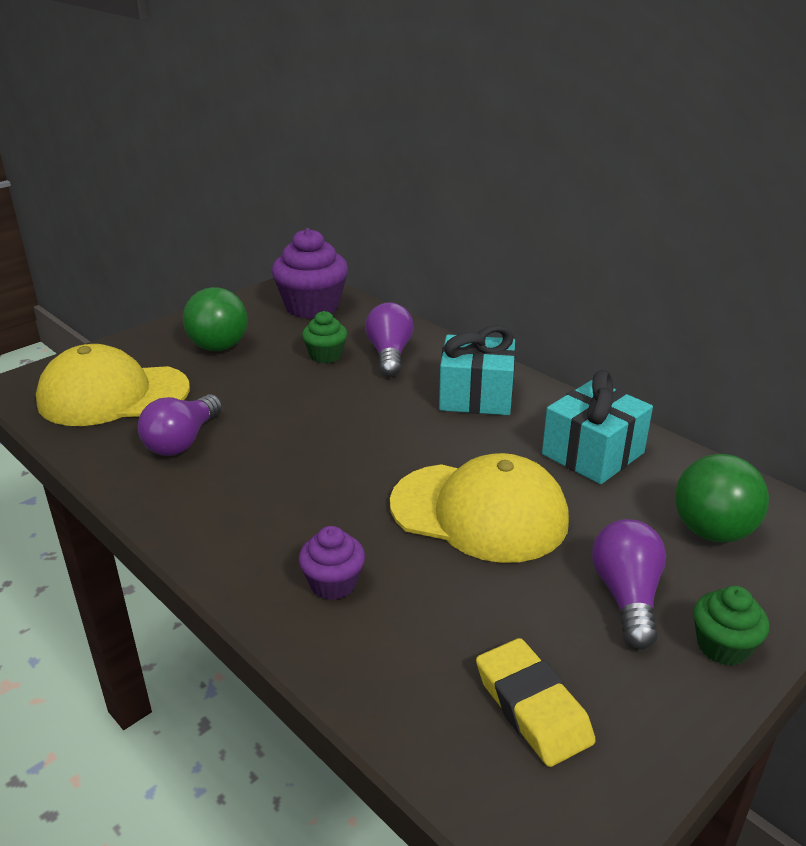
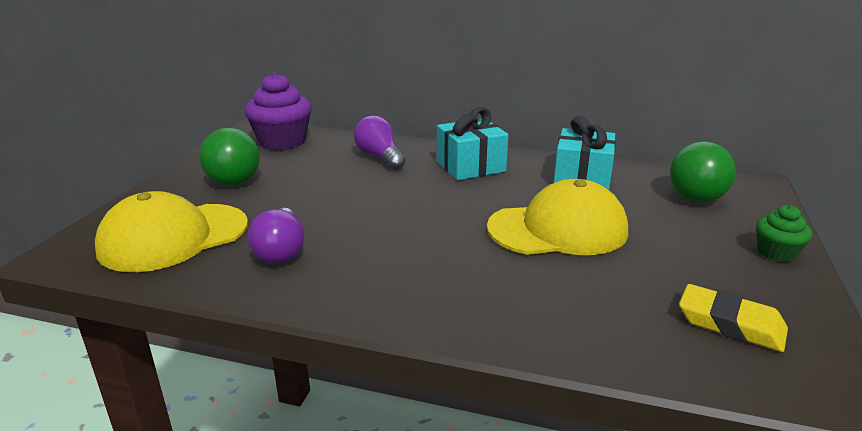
camera: 30 degrees left, 5 degrees down
(326, 355) = (331, 168): green cupcake -> none
(333, 583) = (518, 303): purple cupcake -> none
(627, 597) = (698, 246): purple light bulb -> none

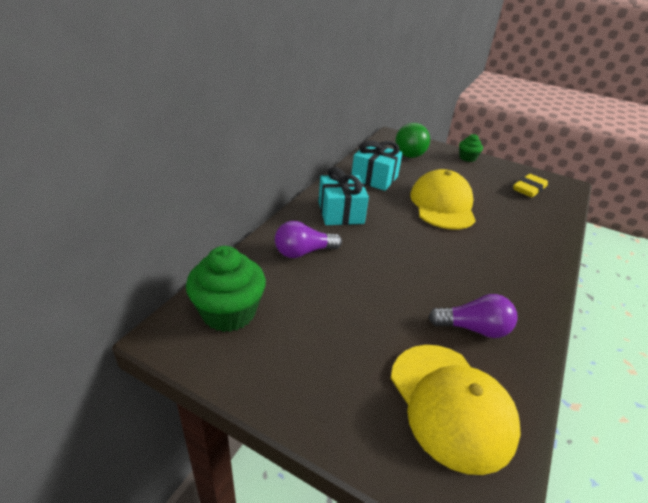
camera: 80 degrees left, 10 degrees up
(234, 183) = (332, 357): green ball -> none
(282, 142) = (229, 312): purple cupcake -> green cupcake

